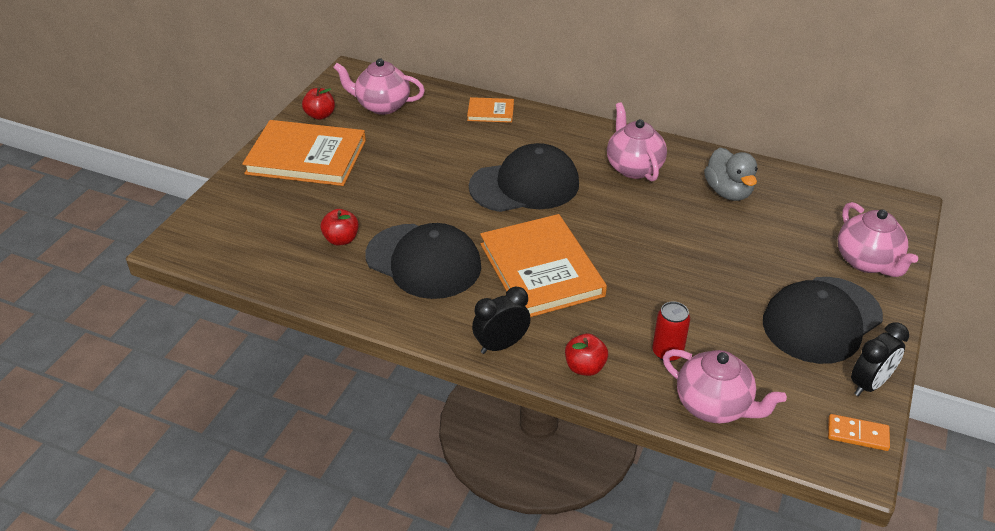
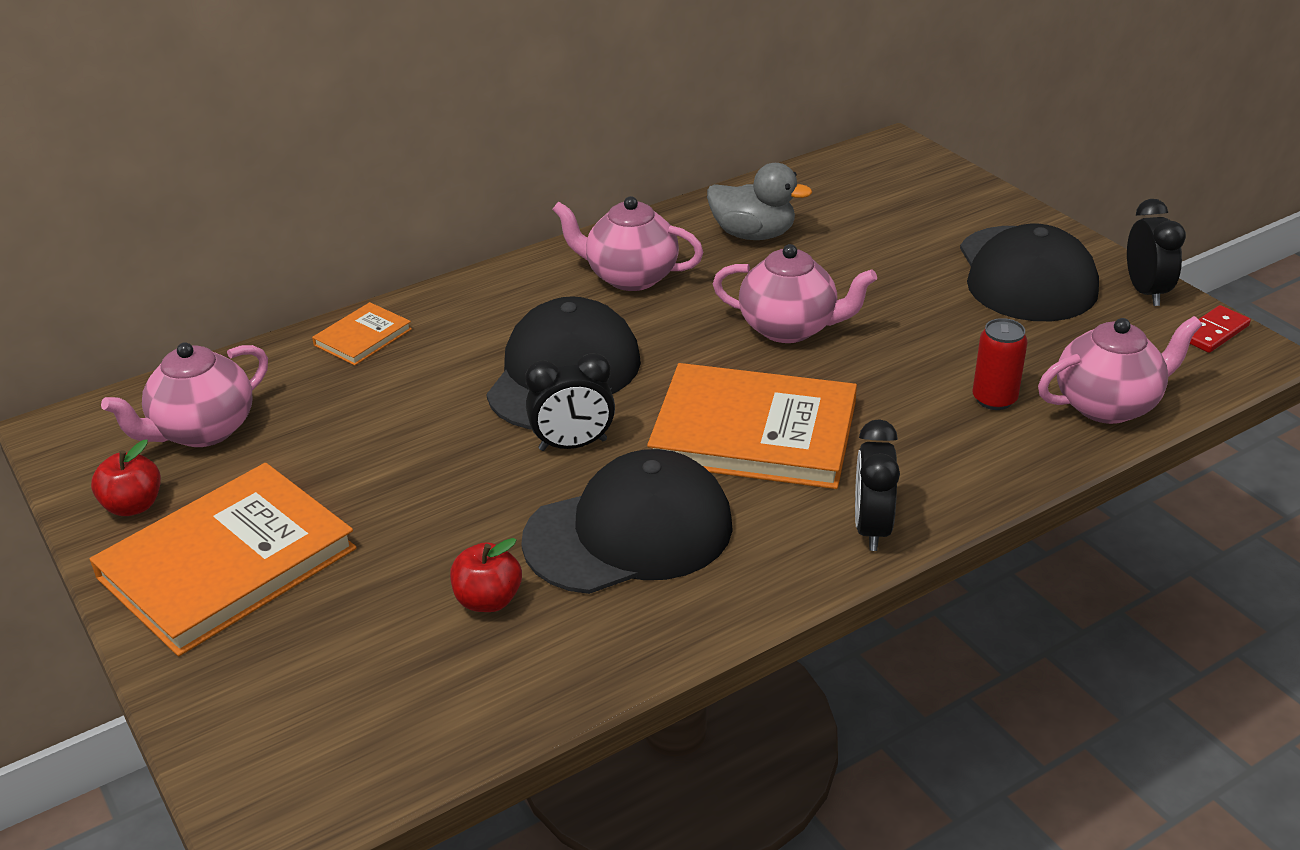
camera: 55 degrees left, 5 degrees down
(472, 213) = (573, 445): none -> black clock
(585, 367) = (970, 474): red apple -> none
(857, 434) = (1213, 332): orange domino -> red domino
(867, 262) = (960, 207): pink teapot -> pink teapot (789, 328)

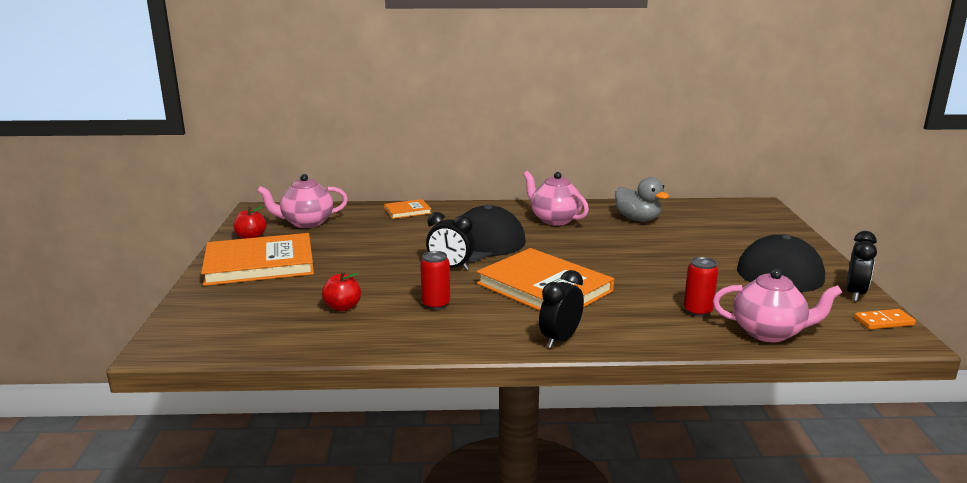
camera: 30 degrees right, 15 degrees down
(629, 532) = (436, 304): black cap -> red can
(789, 328) = (613, 256): pink teapot -> none
(1213, 332) = (883, 321): red domino -> orange domino

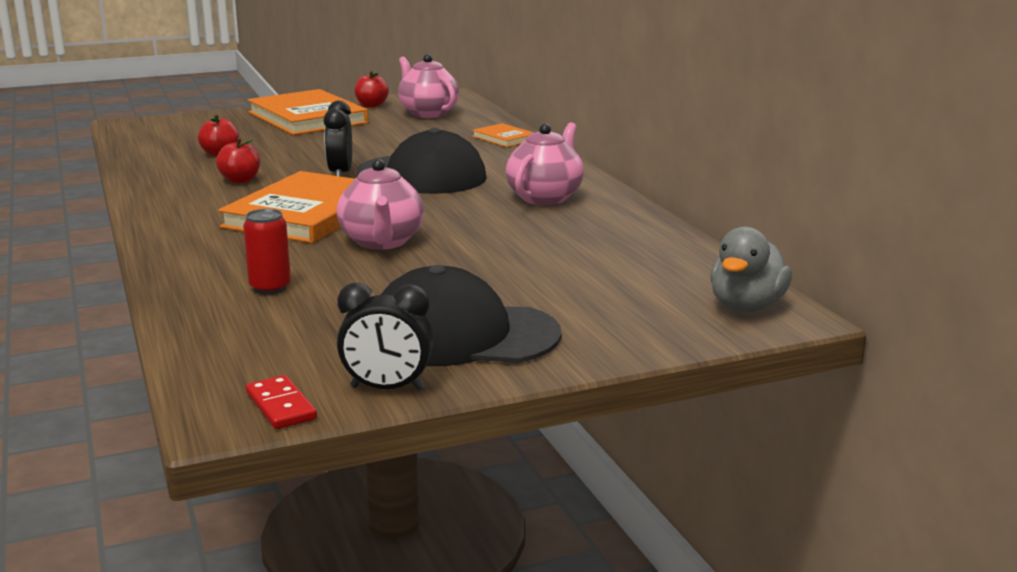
camera: 70 degrees right, 0 degrees up
(436, 304) = (240, 180): red can -> red apple
(560, 339) = (169, 231): black clock -> none
(638, 219) = (598, 238): grey duck -> grey duck (746, 307)
(769, 332) = (216, 328): pink teapot -> pink teapot (382, 242)
(883, 321) = (281, 406): orange domino -> red domino

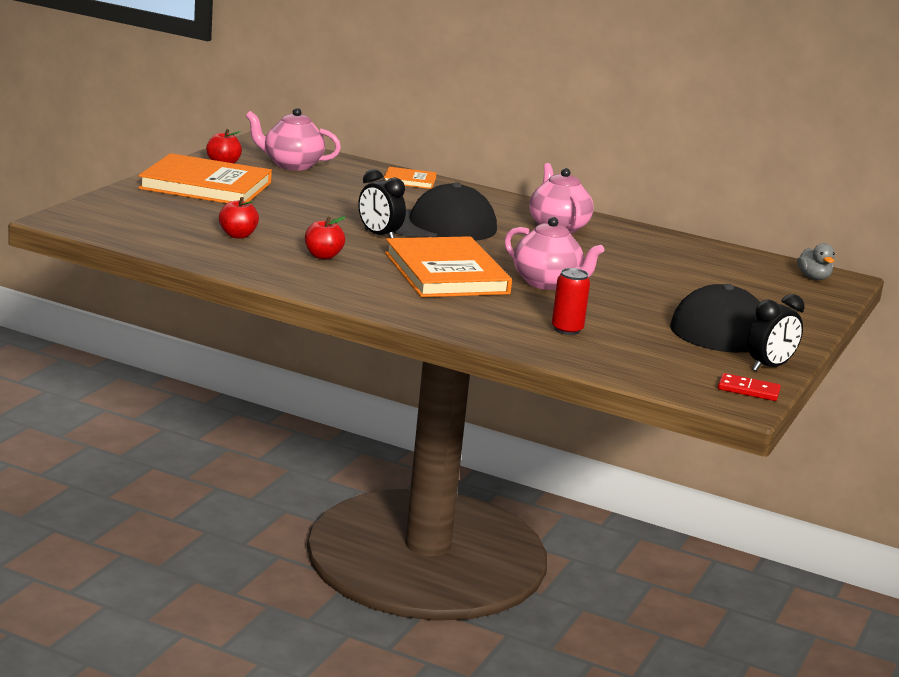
camera: 45 degrees left, 0 degrees up
(746, 307) = (813, 278): grey duck -> grey duck, size x0.66

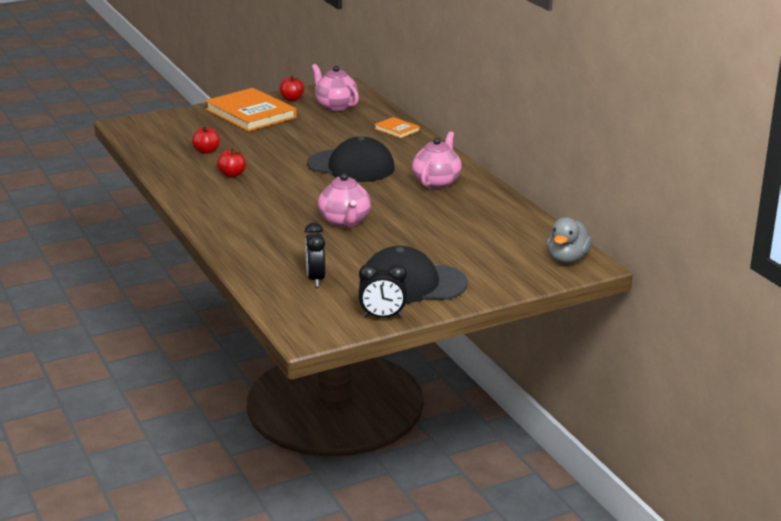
camera: 40 degrees right, 5 degrees up
(379, 235) = (296, 166): black clock -> black clock (315, 279)
(446, 273) = (289, 201): orange book -> none
(567, 329) = (292, 257): red can -> none
(748, 390) = (331, 329): red domino -> none
(813, 278) = (567, 259): grey duck -> grey duck, size x1.52

